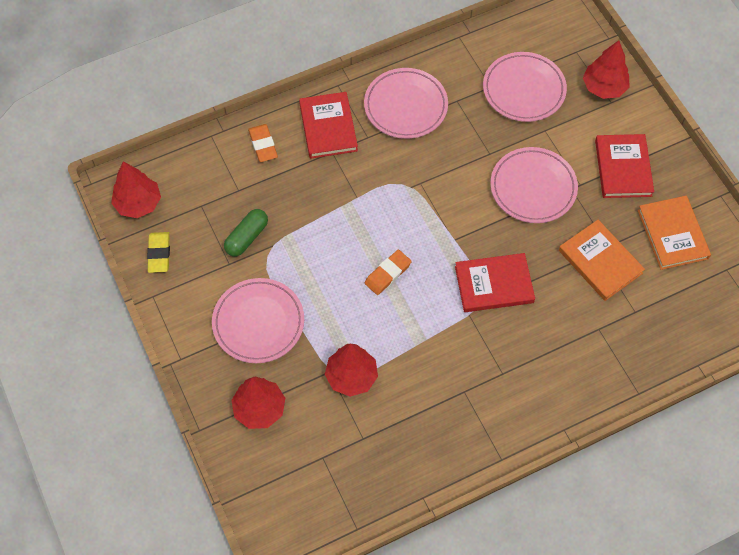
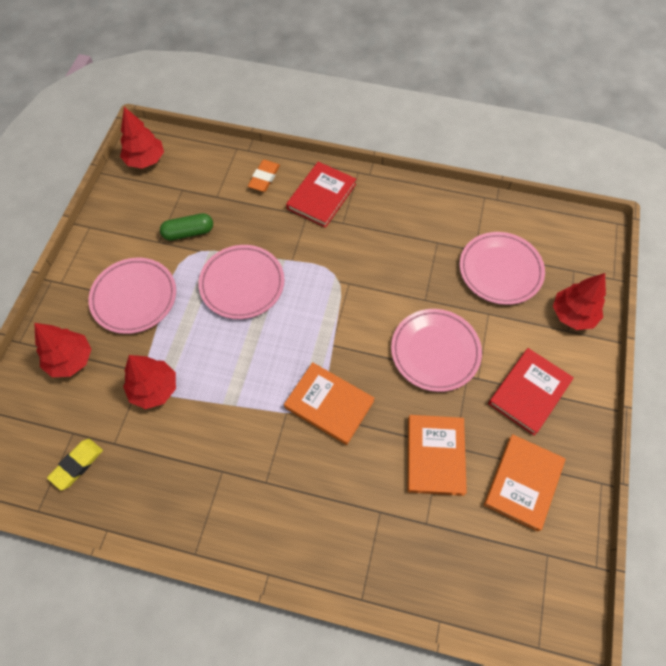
camera: 40 degrees right, 0 degrees up
(159, 254) = (123, 202): yellow eraser -> yellow eraser (77, 465)
(388, 274) = (257, 333): orange eraser -> none
(405, 106) = (393, 220): pink plate -> pink plate (242, 284)
(494, 284) = (329, 404): red book -> orange book

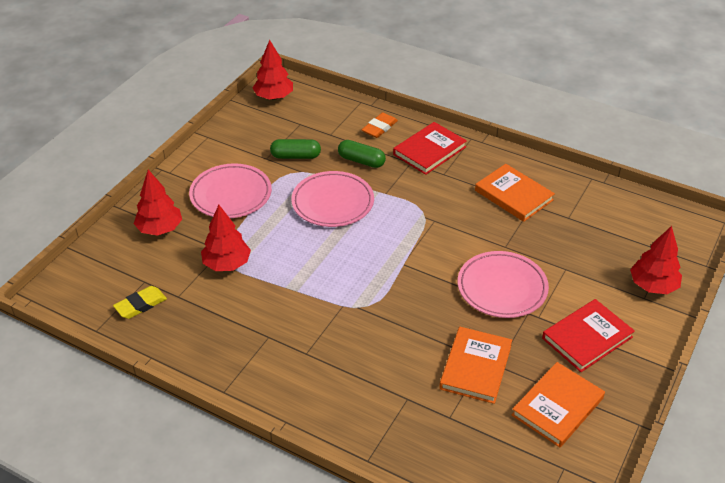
camera: 15 degrees right, 20 degrees down
(257, 224) = (361, 161): none -> green capsule
(329, 404) = (385, 307): orange book -> orange book (514, 195)
(500, 270) = (589, 238): pink plate -> none

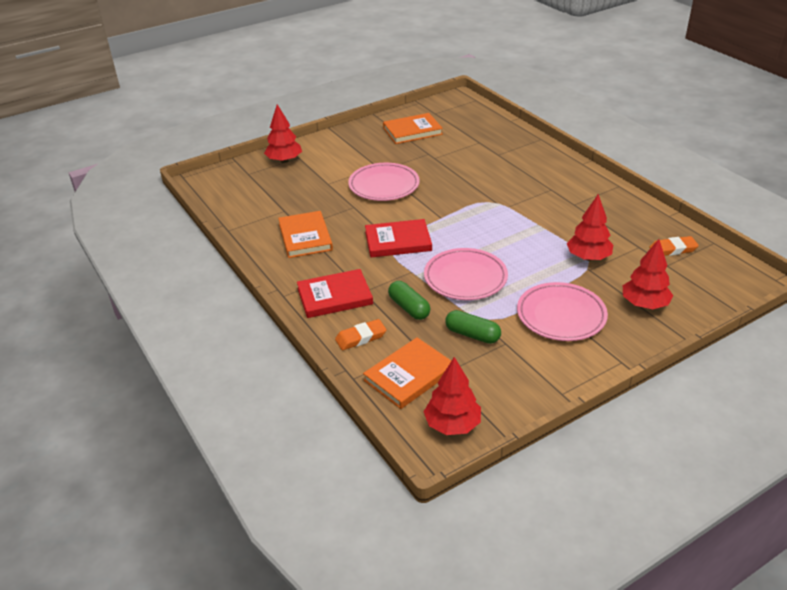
camera: 150 degrees left, 5 degrees down
(140, 305) = (673, 249): yellow eraser -> orange eraser
(476, 367) = (443, 156): orange book -> orange book (409, 375)
(587, 338) = (359, 150): red book -> red book (398, 241)

